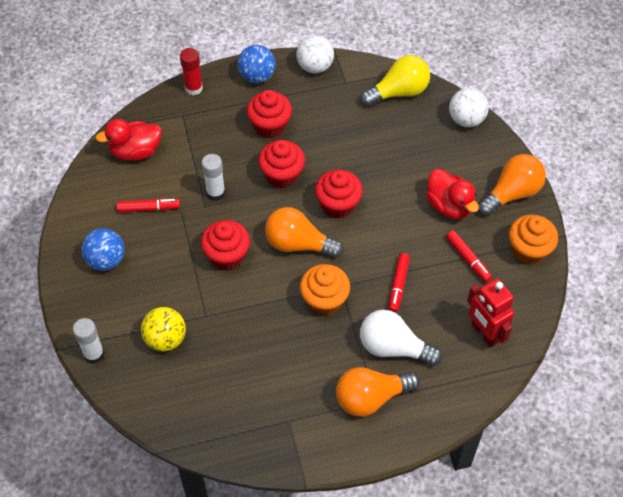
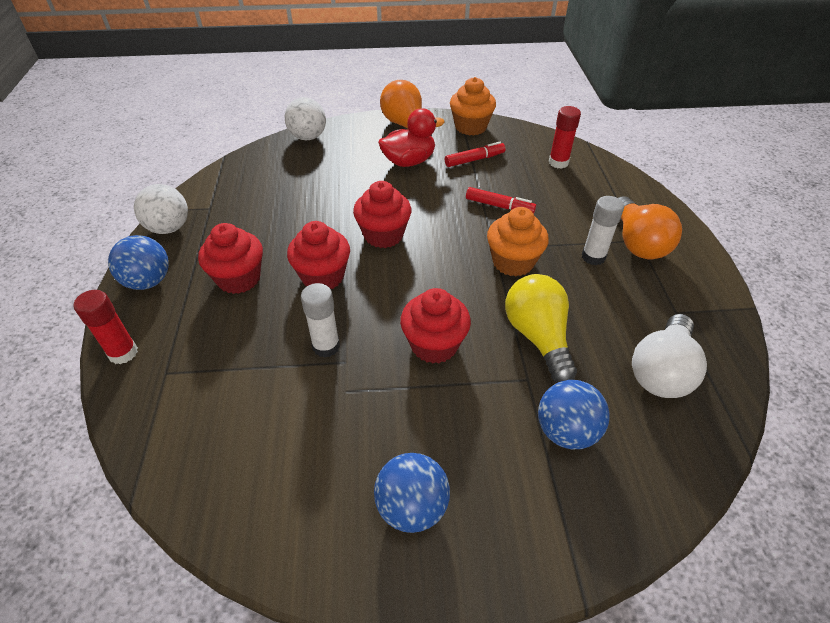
camera: 80 degrees left, 10 degrees down
(94, 354) = (596, 541): white glue stick -> white glue stick (593, 257)
(135, 151) = (205, 443): red duck -> none
(149, 208) = (326, 433): red marker -> none
(165, 339) = (566, 431): yellow ball -> blue ball
(298, 244) = (431, 274): orange light bulb -> none
(393, 348) = (575, 219): white light bulb -> white light bulb (661, 371)
(398, 92) = (248, 172): yellow light bulb -> yellow light bulb (538, 337)
(484, 333) = (558, 162): red robot -> red glue stick

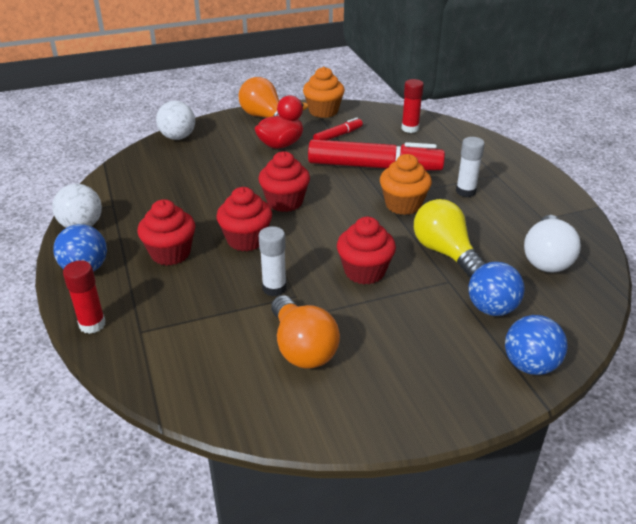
camera: 15 degrees left, 10 degrees down
(412, 507) = (396, 378): blue ball -> blue ball (530, 365)
(499, 206) = (374, 167): red marker -> red marker, size x2.16
(637, 243) = (496, 177): orange light bulb -> orange light bulb (302, 348)

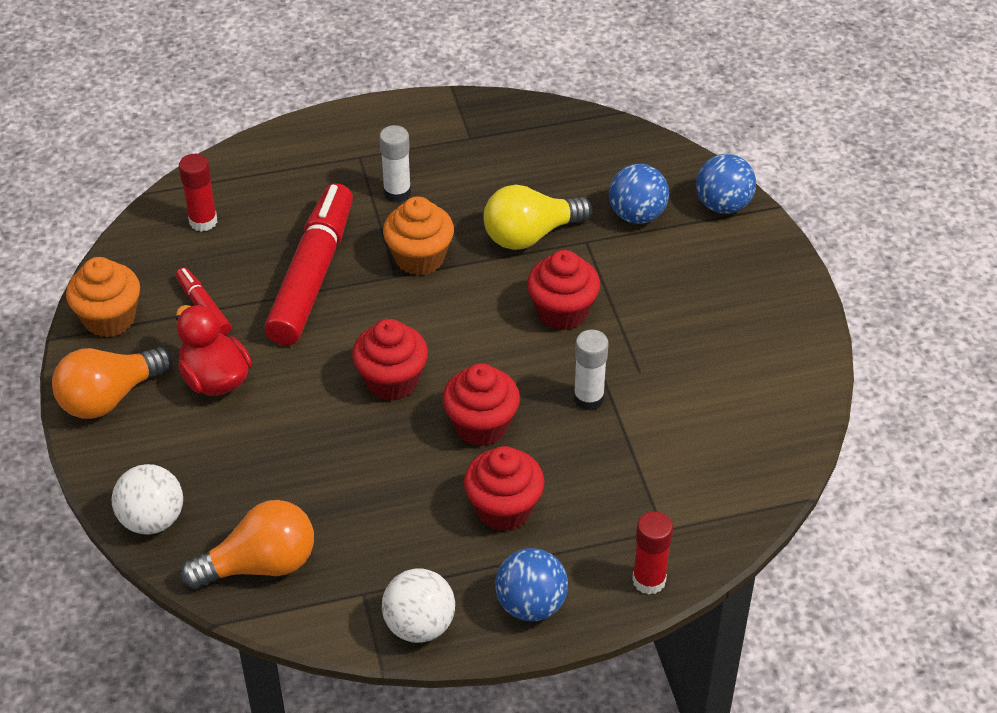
camera: 85 degrees left, 10 degrees up
(302, 348) = (695, 377): orange light bulb -> orange light bulb (260, 565)
(546, 258) = (551, 153): white light bulb -> none

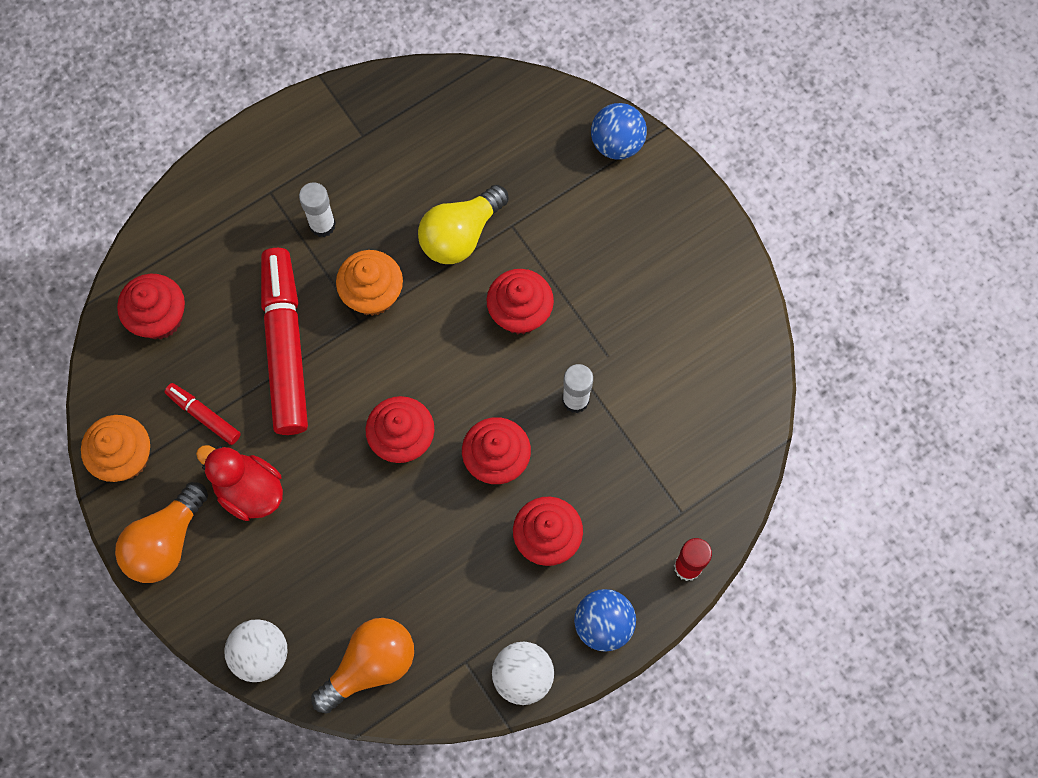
camera: 20 degrees left, 25 degrees up
(203, 221) = (159, 318): red glue stick -> red cupcake
(637, 215) = (545, 180): blue ball -> none

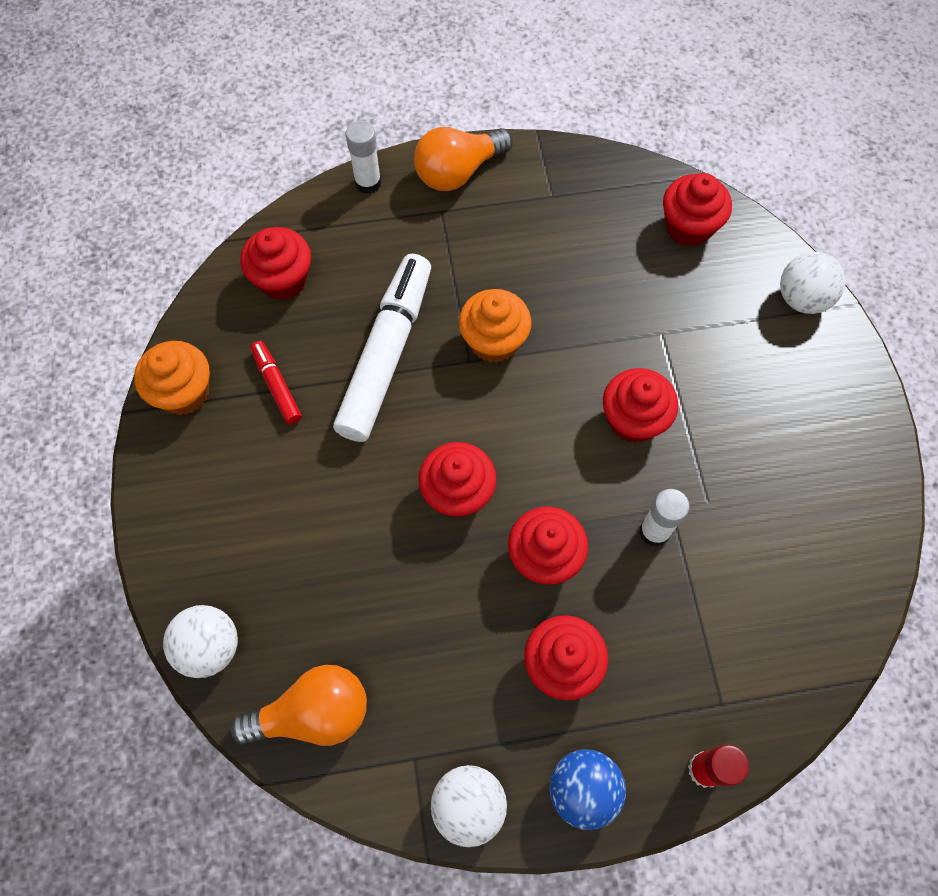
camera: 25 degrees right, 5 degrees down
(166, 542) = (178, 490): orange light bulb -> orange light bulb (458, 172)
(249, 490) = (283, 476): red duck -> none
(285, 346) = (386, 354): red marker -> white marker
(322, 225) = (476, 259): white glue stick -> white glue stick (368, 183)
(460, 235) = (606, 321): yellow light bulb -> none
(495, 116) = (688, 227): none -> red cupcake
(617, 143) = (802, 299): blue ball -> white ball

